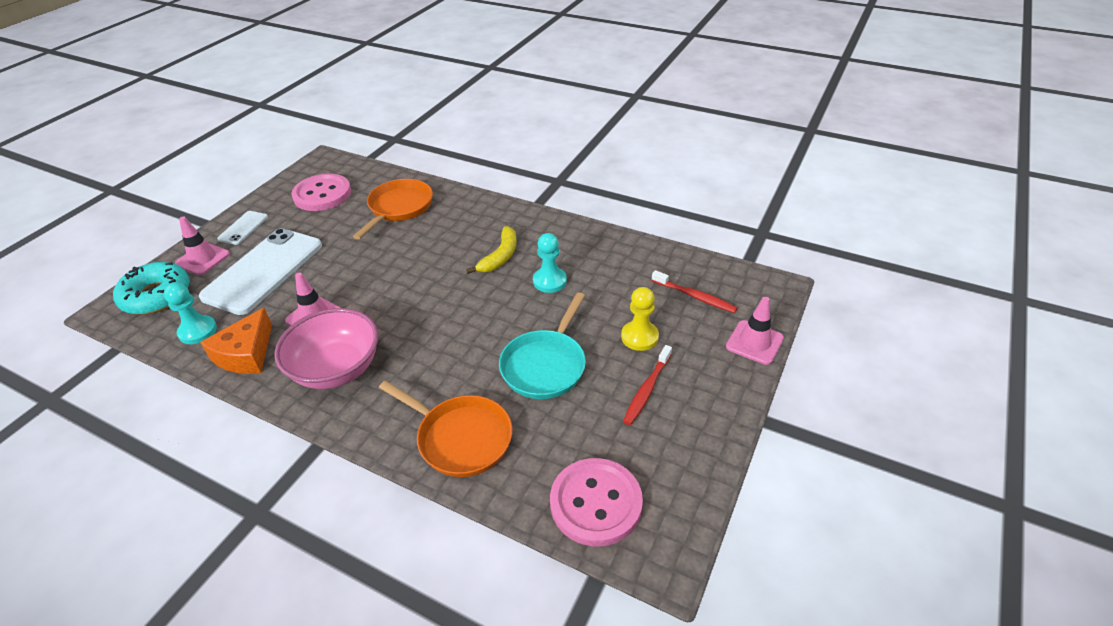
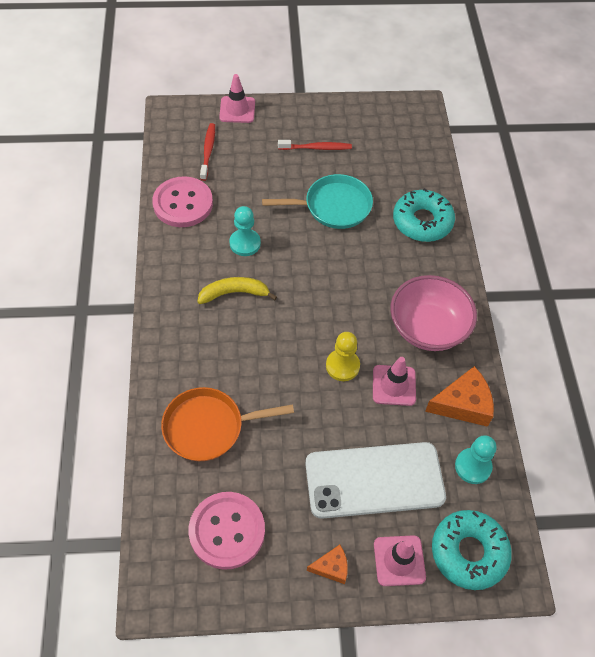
camera: 125 degrees left, 15 degrees up
(243, 228) = (331, 567): white phone -> orange cheese
(460, 437) = (422, 221): orange pan -> turquoise donut
(595, 503) = (412, 142): pink button -> pink button (183, 203)
(639, 337) = (271, 167): yellow pawn -> yellow pawn (342, 366)

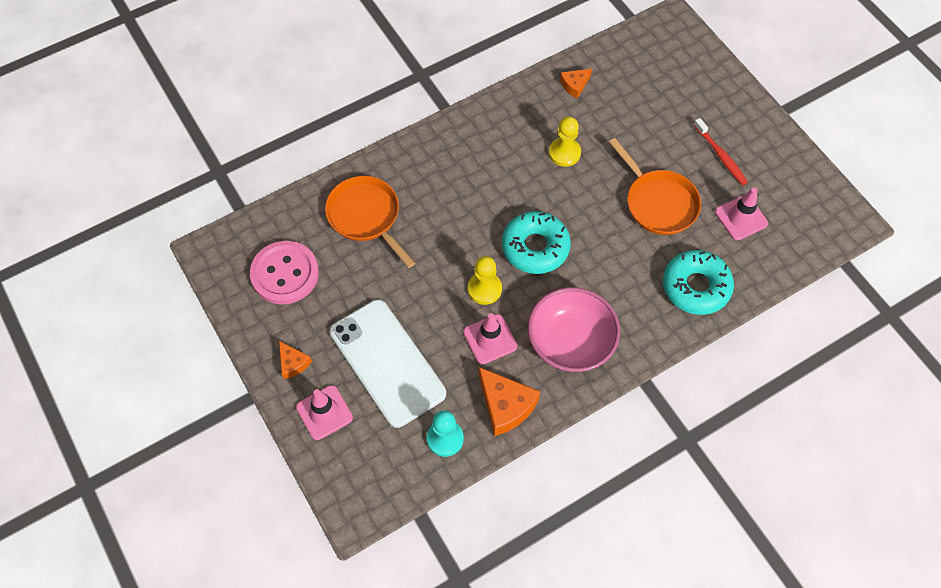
camera: 65 degrees right, 5 degrees up
(183, 203) = (574, 85): pink button -> orange cheese
(208, 151) = (648, 73): red toothbrush -> none
(234, 293) = (506, 171): yellow banana -> none
(237, 110) = (717, 70): pink traffic cone -> pink traffic cone (741, 218)
(245, 243) = (564, 153): turquoise pawn -> yellow pawn
(333, 206) = (658, 202): turquoise pan -> orange pan
(469, 552) = (360, 466): turquoise donut -> turquoise donut (535, 247)

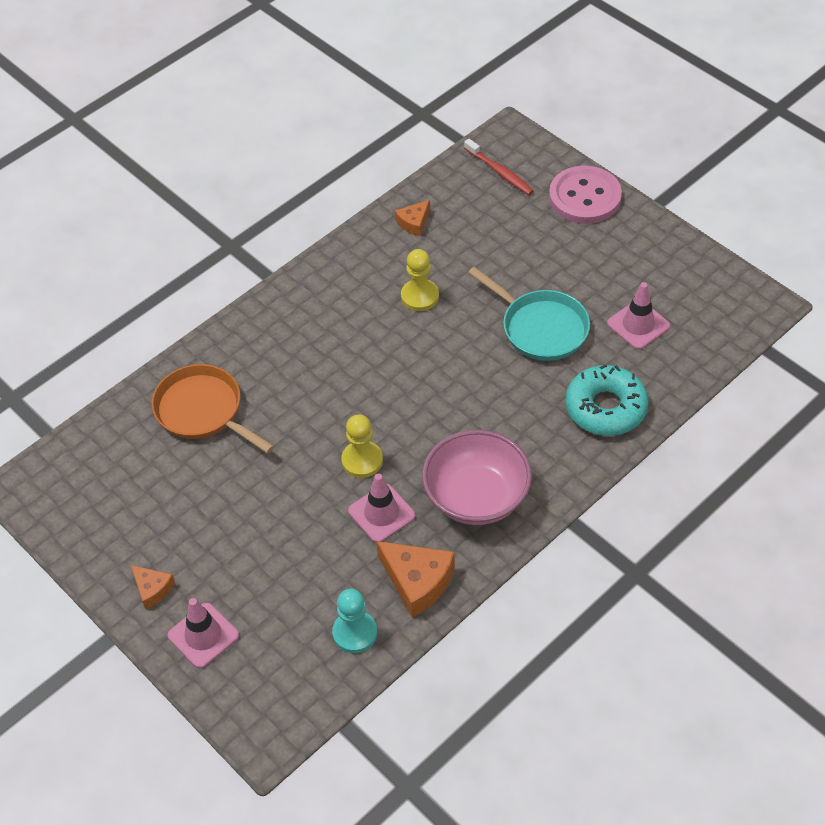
camera: 10 degrees left, 10 degrees down
(285, 274) = (119, 493): pink button -> pink button (585, 197)
(387, 362) = (266, 564): white phone -> none
(535, 247) = (410, 403): turquoise donut -> none
(658, 202) = (540, 327): orange pan -> turquoise pan
(721, 156) = (599, 264): red toothbrush -> red toothbrush (500, 172)

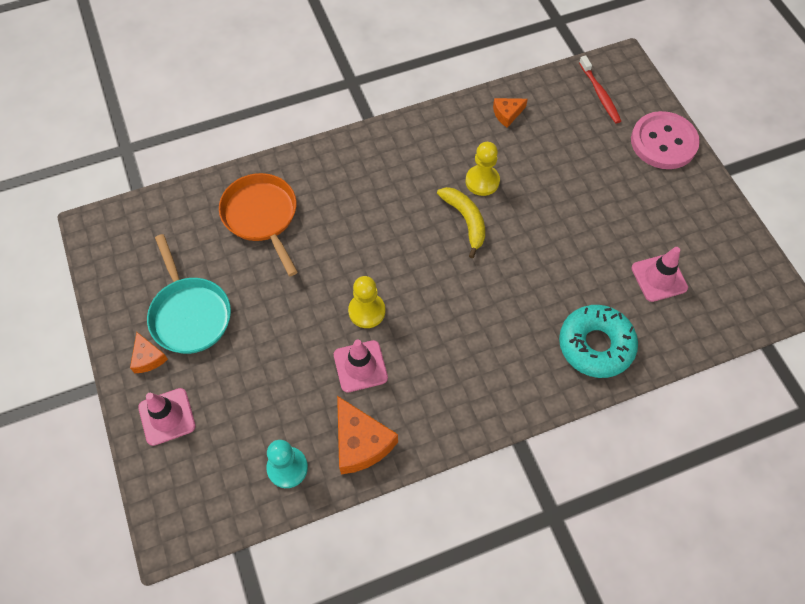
camera: 20 degrees right, 10 degrees up
(421, 339) = (465, 220): none -> yellow banana
(476, 497) = (446, 384): pink bowl -> none
(540, 327) = (571, 248): turquoise pan -> turquoise pan (190, 314)

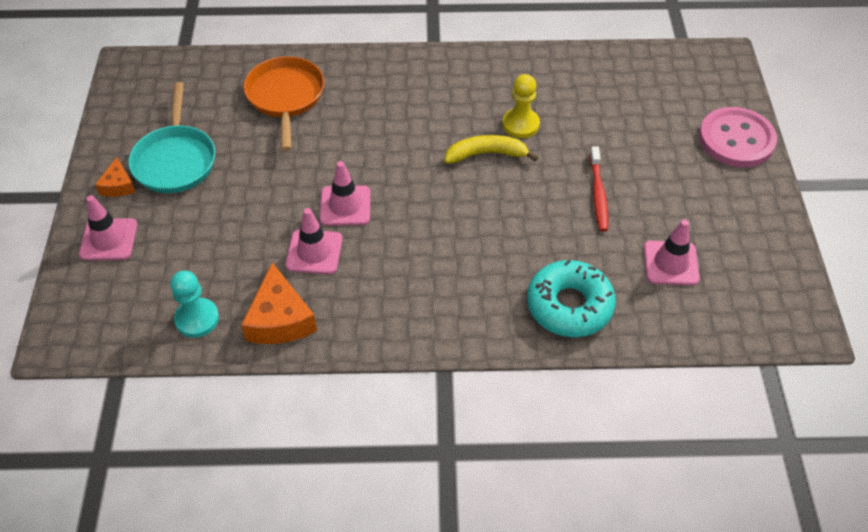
camera: 20 degrees right, 10 degrees down
(367, 311) = (345, 206): yellow pawn -> pink traffic cone
(465, 220) = (486, 154): yellow banana -> yellow banana turned 90 degrees counterclockwise
(507, 114) = (576, 72): orange cheese -> none
(600, 94) = (685, 79): red toothbrush -> red toothbrush (598, 194)

